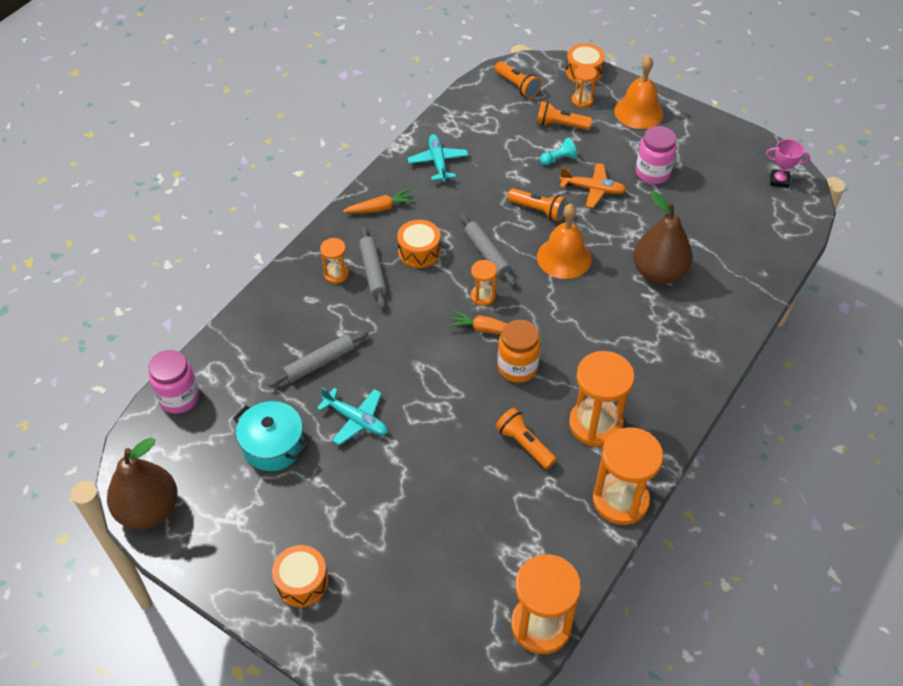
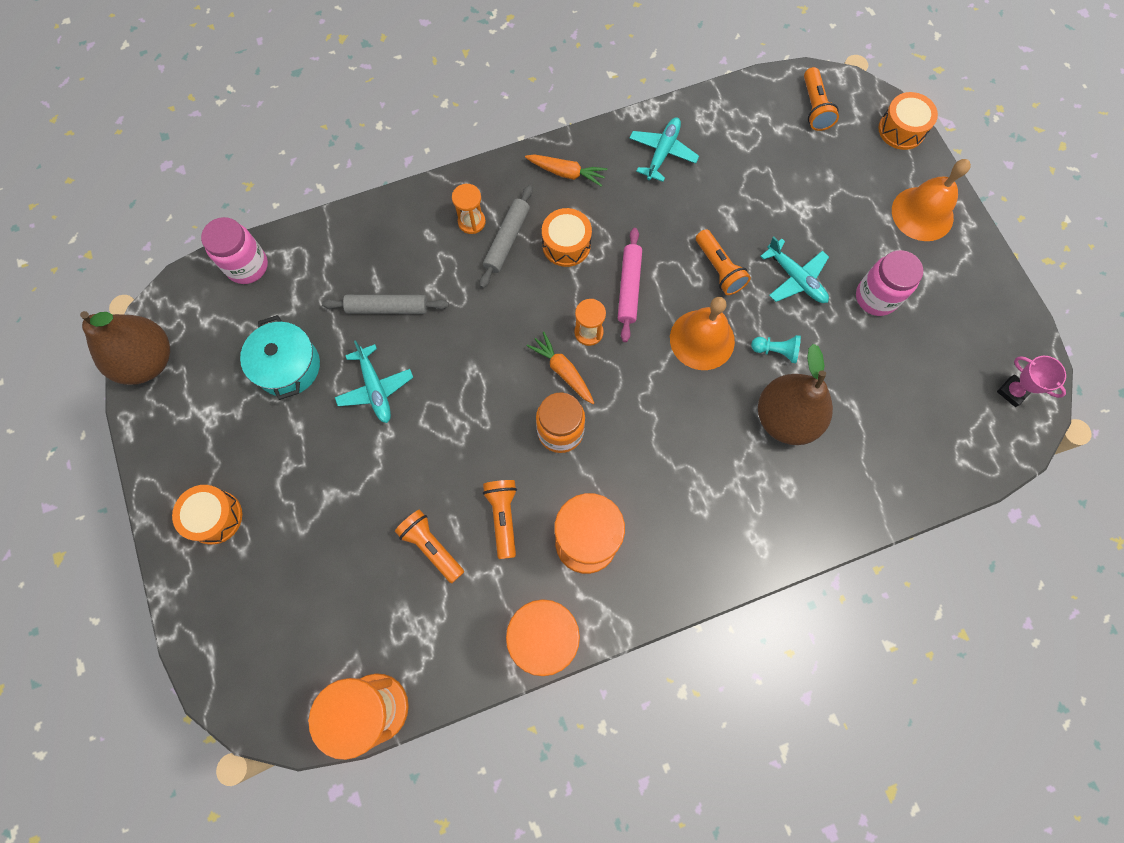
camera: 35 degrees right, 20 degrees up
(487, 254) = (629, 288): grey rolling pin -> pink rolling pin
(558, 159) = (788, 221): turquoise pawn -> turquoise pawn (775, 351)
(560, 125) = (823, 181): orange flashlight -> orange flashlight (431, 547)
(582, 100) = (871, 164): orange hourglass -> none
(593, 189) = (795, 278): orange plane -> turquoise plane

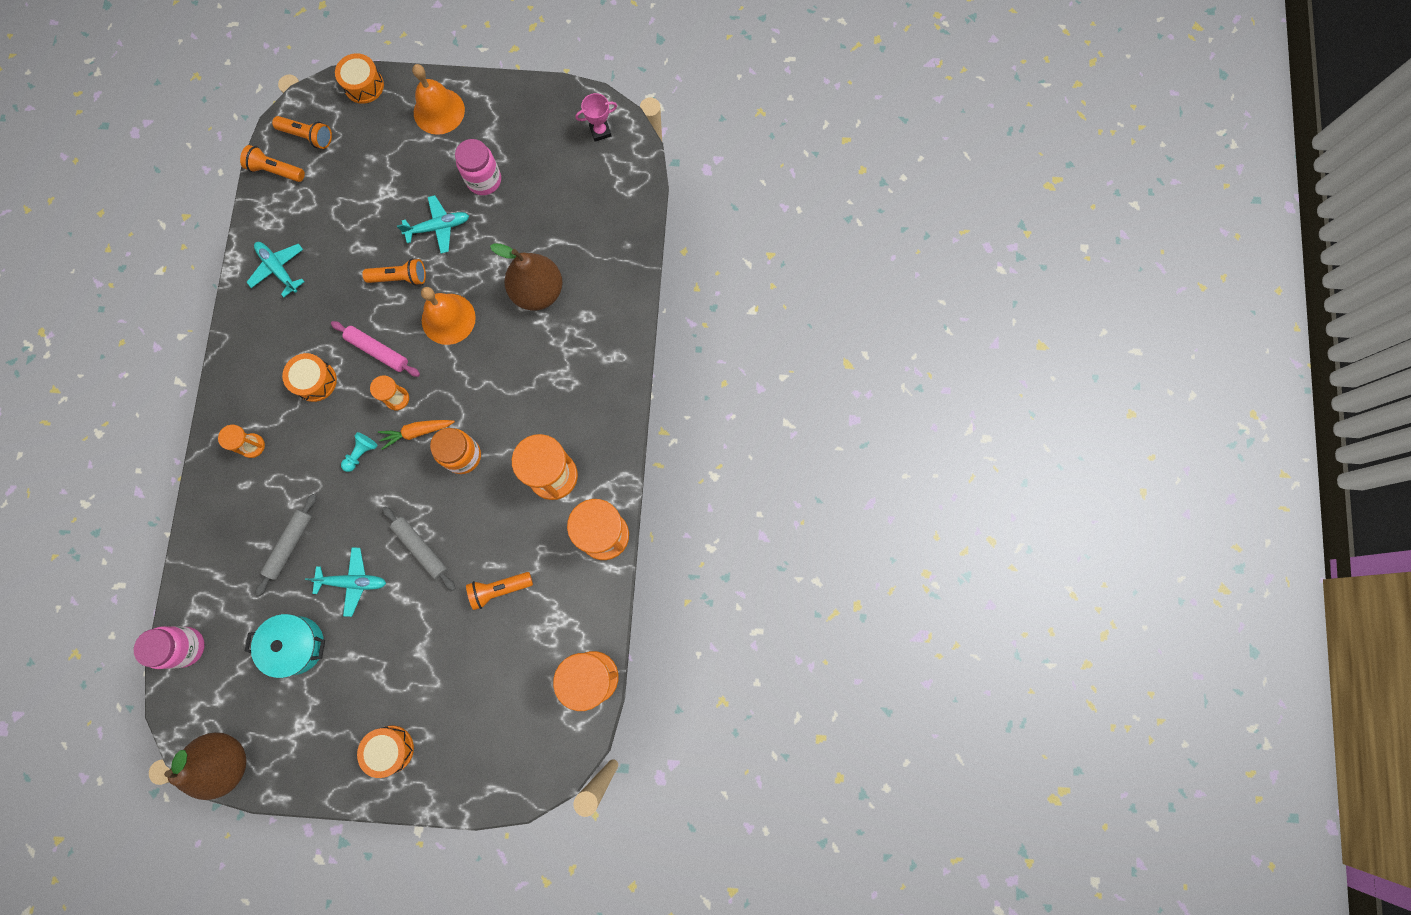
camera: 65 degrees left, 5 degrees up
(503, 517) = (505, 527): orange flashlight -> orange flashlight (276, 171)
(507, 240) = (285, 425): grey rolling pin -> grey rolling pin (421, 548)
(566, 173) = (253, 351): orange carrot -> none
(775, 351) = (485, 271): turquoise pawn -> turquoise pawn (361, 453)

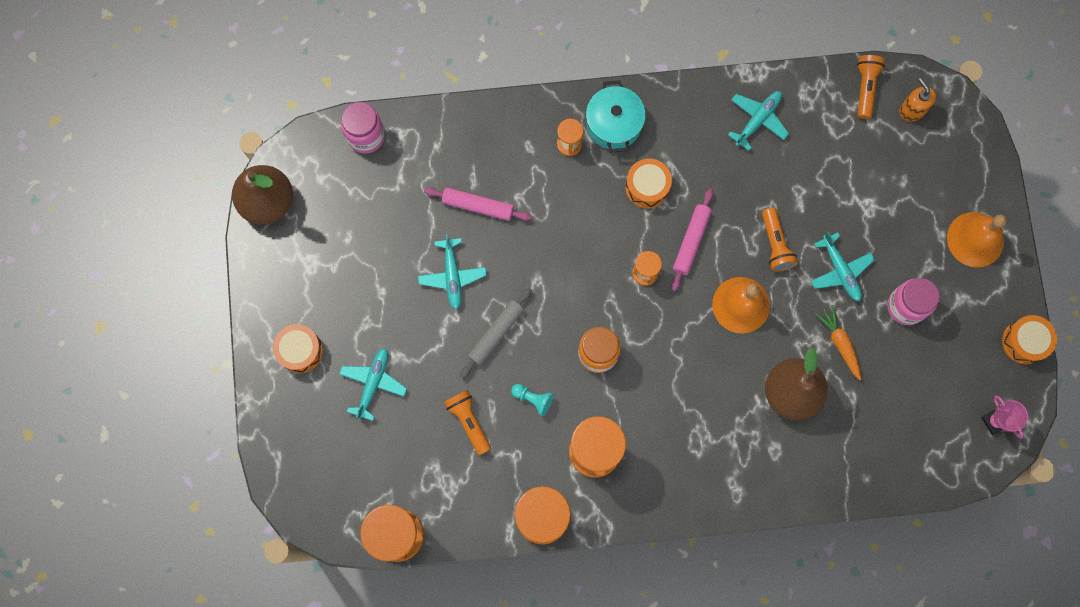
camera: 80 degrees right, 0 degrees up
(290, 545) = (478, 206): grey rolling pin -> pink rolling pin
(296, 645) = (383, 237): turquoise pot -> turquoise pot (614, 124)
(308, 136) = (912, 110): orange flashlight -> orange soap dispenser
(361, 453) = (581, 251): turquoise pawn -> turquoise pawn (533, 399)
(364, 85) = (985, 152): orange drum -> orange drum (1024, 342)
(417, 432) = (613, 301): orange carrot -> orange carrot (839, 343)
(440, 678) = (373, 383): none -> turquoise plane

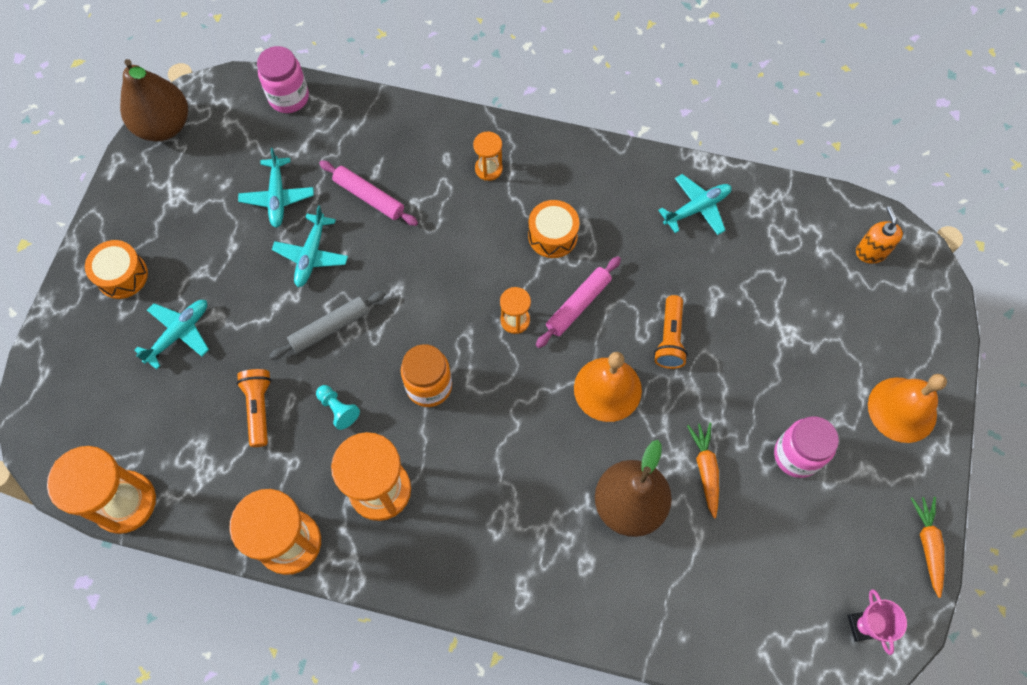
camera: 20 degrees right, 10 degrees down
(614, 124) = (543, 164): turquoise pot -> none
(840, 271) = (733, 391): turquoise plane -> turquoise plane (277, 197)
(865, 88) = (826, 214): orange flashlight -> none
(1024, 342) = (927, 545): orange drum -> orange carrot

